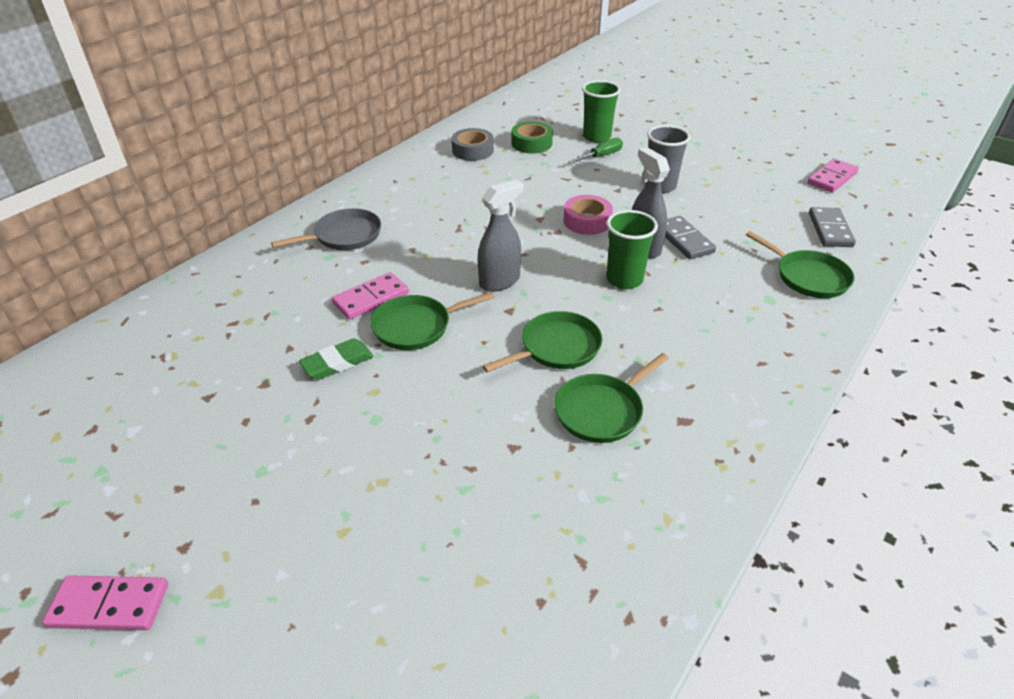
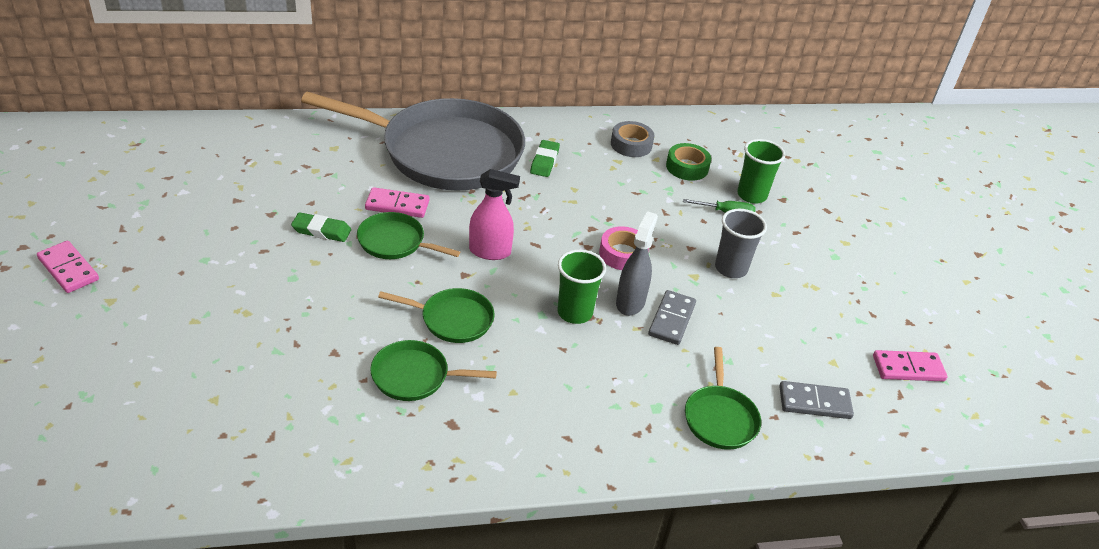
camera: 40 degrees right, 0 degrees up
(344, 236) = (445, 152): grey pan -> grey pan, size x2.36
(432, 196) = (544, 161): none -> green eraser
(500, 281) = (490, 251): grey spray bottle -> pink spray bottle
(830, 230) = (814, 402): grey domino -> grey domino turned 45 degrees clockwise

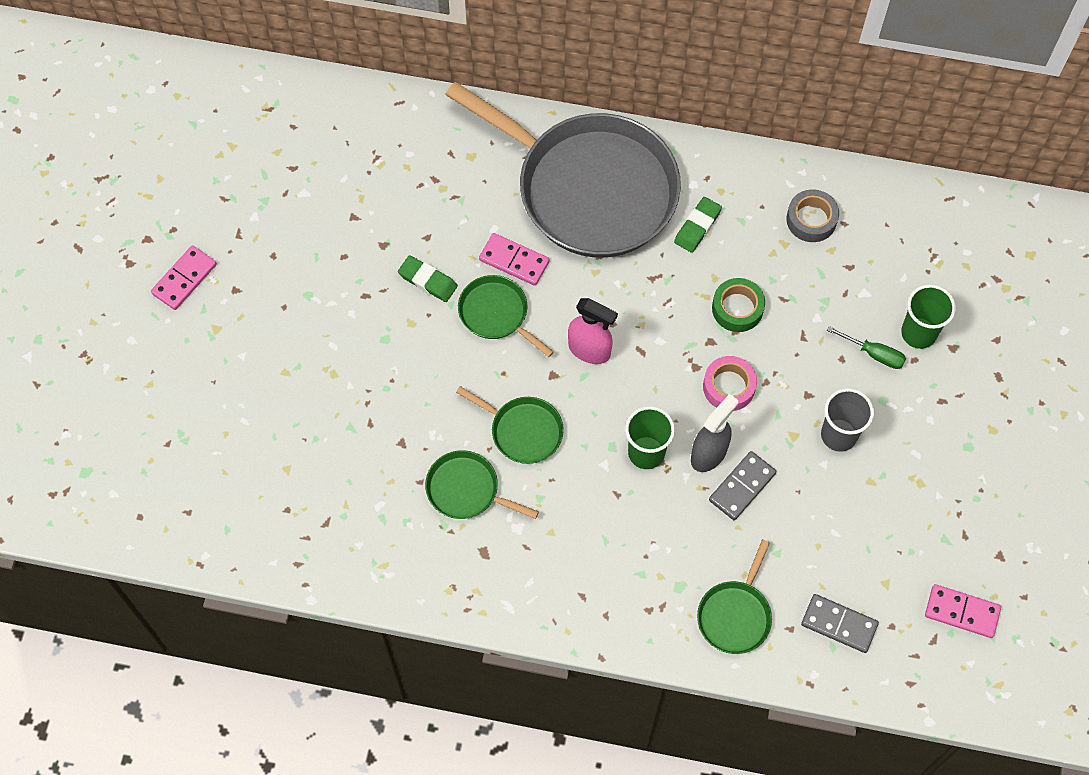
camera: 25 degrees right, 25 degrees up
(68, 269) = (184, 279): pink domino -> pink domino turned 60 degrees clockwise
(687, 167) = (862, 271): green tape -> green tape (737, 308)

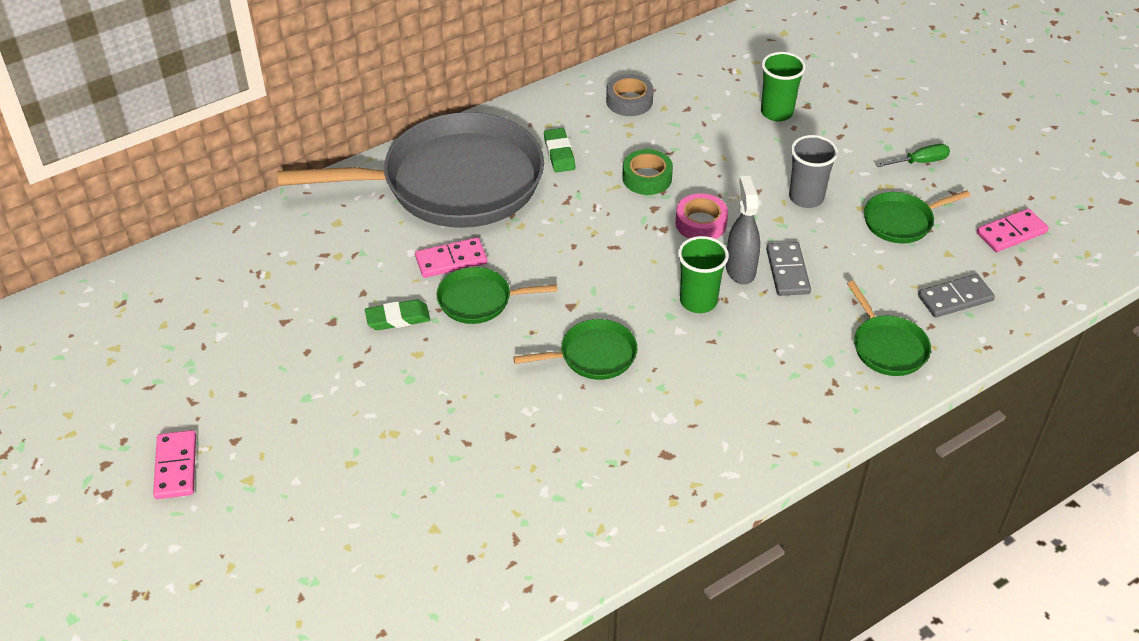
camera: 45 degrees left, 20 degrees down
(466, 490) = (600, 425): green pan -> green pan (901, 221)
(589, 350) = (577, 272): pink spray bottle -> none
(874, 354) = (765, 141): green screwdriver -> green screwdriver (919, 162)

